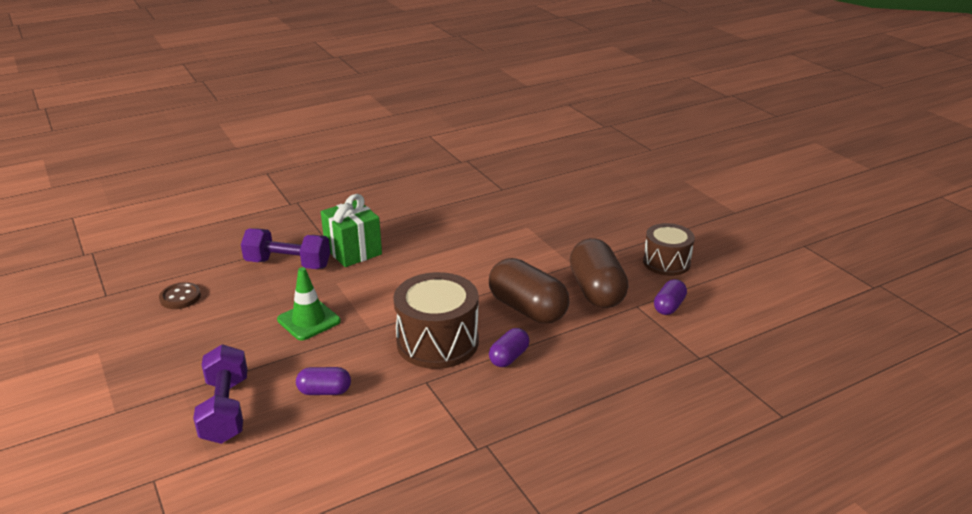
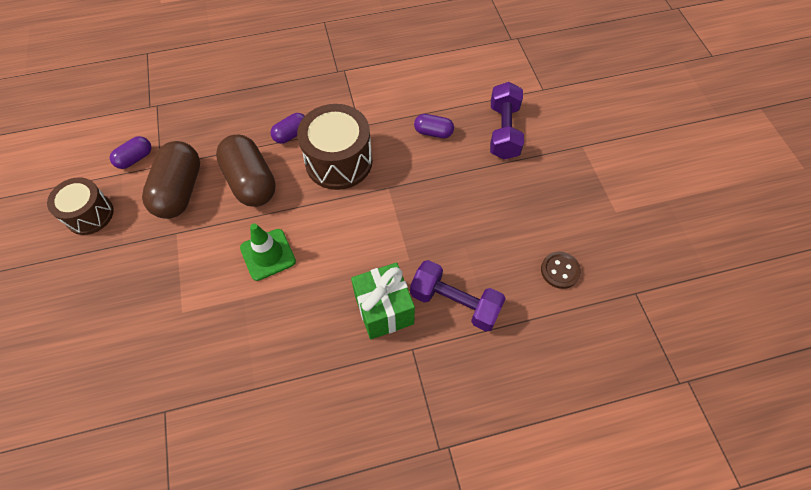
camera: 165 degrees left, 30 degrees up
(309, 320) = (439, 210): green traffic cone -> green traffic cone (268, 254)

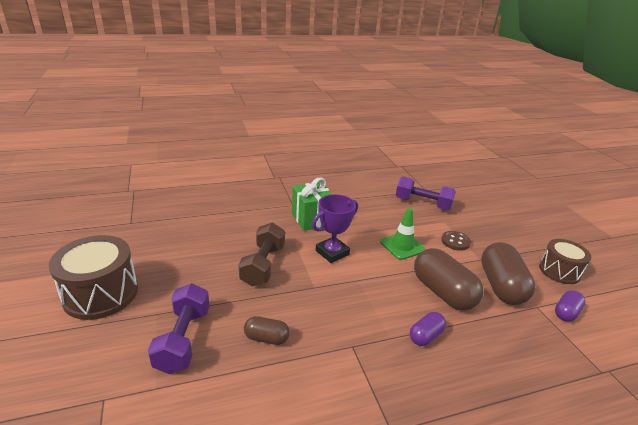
camera: 175 degrees right, 30 degrees down
(338, 161) = (366, 309): brown drum -> brown drum (101, 294)
(362, 240) = (332, 252): none -> purple trophy
(433, 132) = (266, 338): purple capsule -> brown capsule
(445, 217) = (263, 265): none -> brown dumbbell
(455, 302) = (263, 221): purple dumbbell -> purple dumbbell (423, 204)
(560, 271) = (180, 234): brown button -> brown button (455, 241)

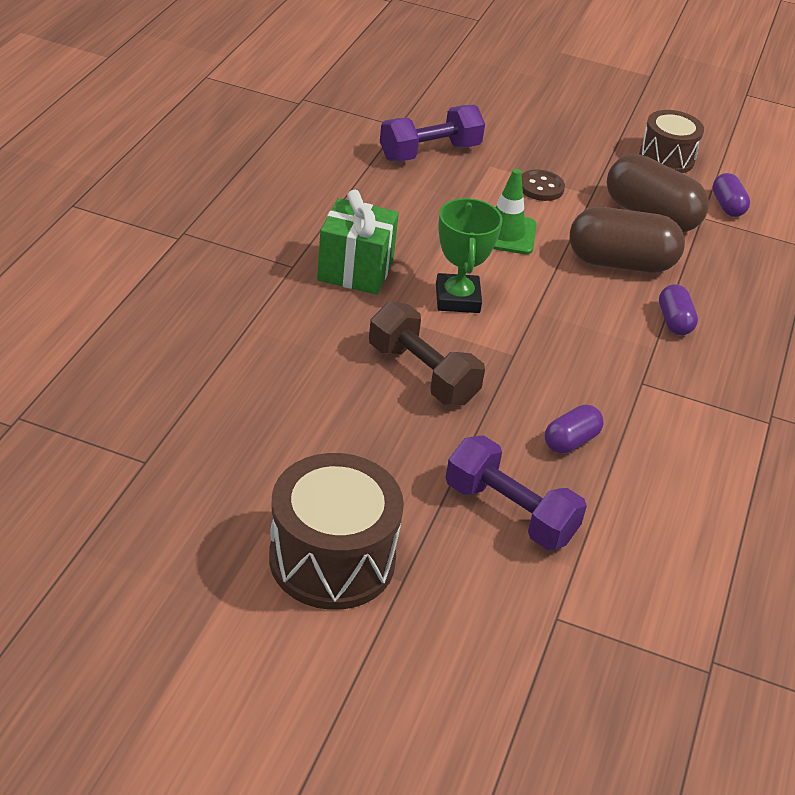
camera: 55 degrees left, 10 degrees up
(266, 338) = (571, 441): brown capsule -> purple capsule
(332, 252) = (457, 299): purple trophy -> green trophy

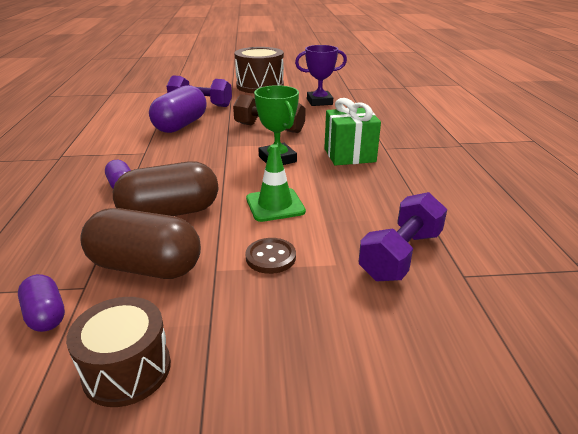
camera: 160 degrees right, 10 degrees down
(263, 427) = (319, 102): none -> purple trophy
(571, 441) = (181, 125): purple capsule -> purple capsule, size x1.93

